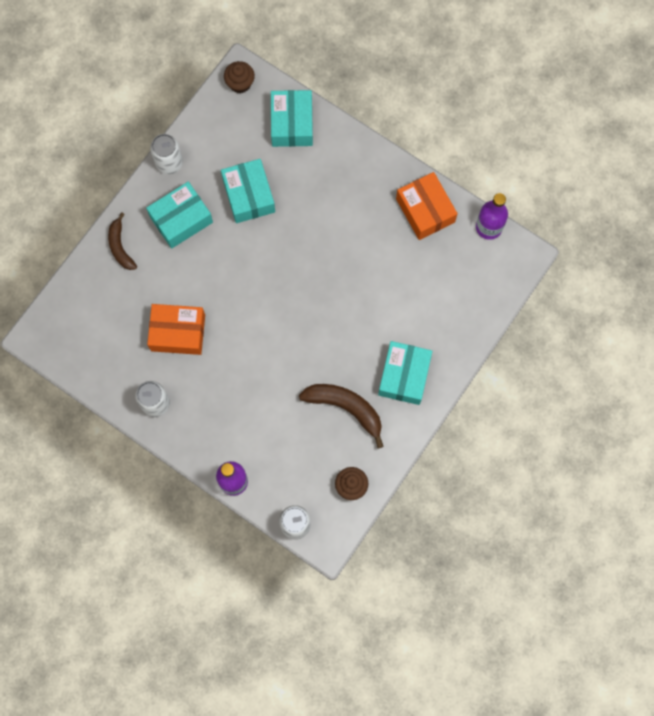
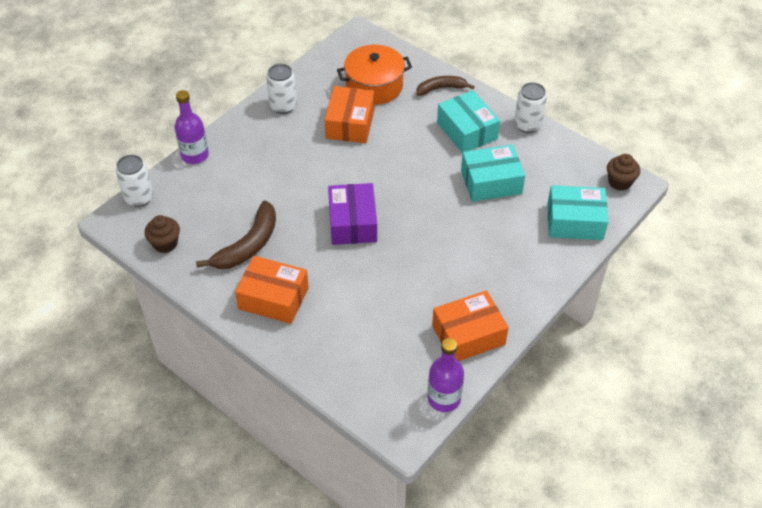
camera: 95 degrees right, 25 degrees down
(120, 314) = (374, 86): none -> orange pot
(310, 316) = (353, 223): none -> purple box
(404, 376) = (273, 298): turquoise box -> orange box

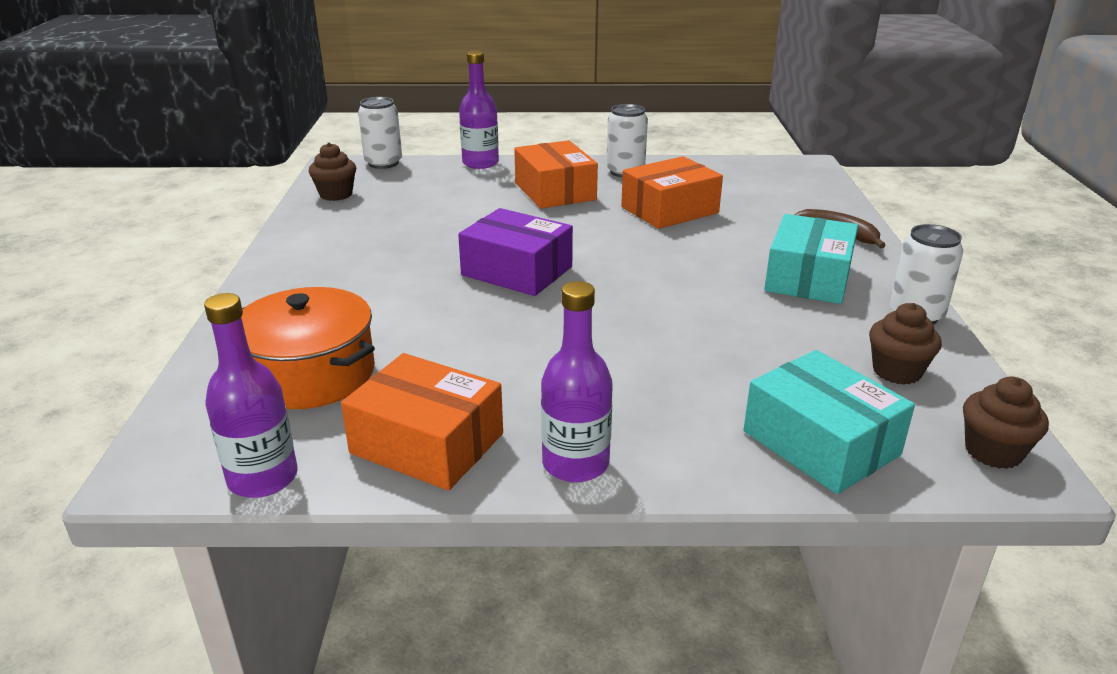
camera: 50 degrees right, 20 degrees down
(248, 245) = (391, 230): brown banana -> none
(273, 298) = (324, 274): orange box -> orange box (555, 191)
(353, 223) = (517, 271): purple box -> purple box turned 75 degrees clockwise
(374, 86) = (753, 200): orange pot -> orange pot (311, 374)
(491, 182) = (756, 333): turquoise box -> none
(523, 298) = (575, 463): none -> purple bottle
(556, 165) = (896, 371): none -> brown cupcake

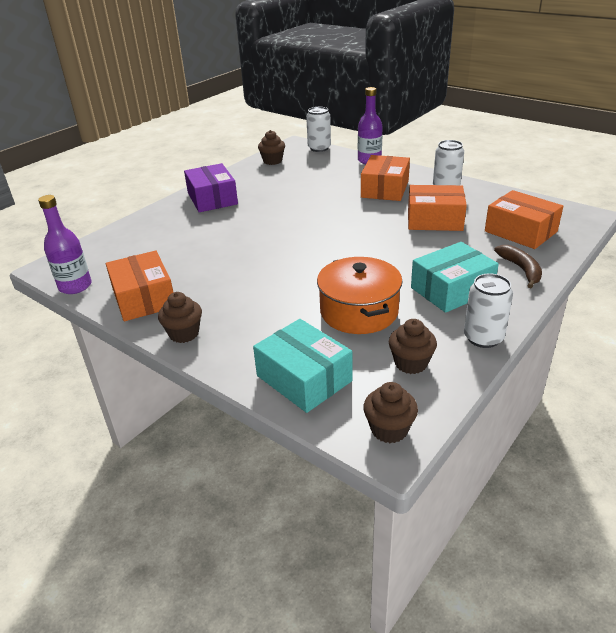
camera: 40 degrees right, 5 degrees up
(311, 374) = (145, 249): orange pot -> orange pot (359, 311)
(517, 271) = (296, 230): purple box -> purple box (212, 199)
(575, 463) = (184, 333): purple bottle -> brown cupcake
(776, 197) = (520, 231): none -> orange box
(820, 443) = (304, 378): turquoise box -> turquoise box turned 45 degrees counterclockwise

